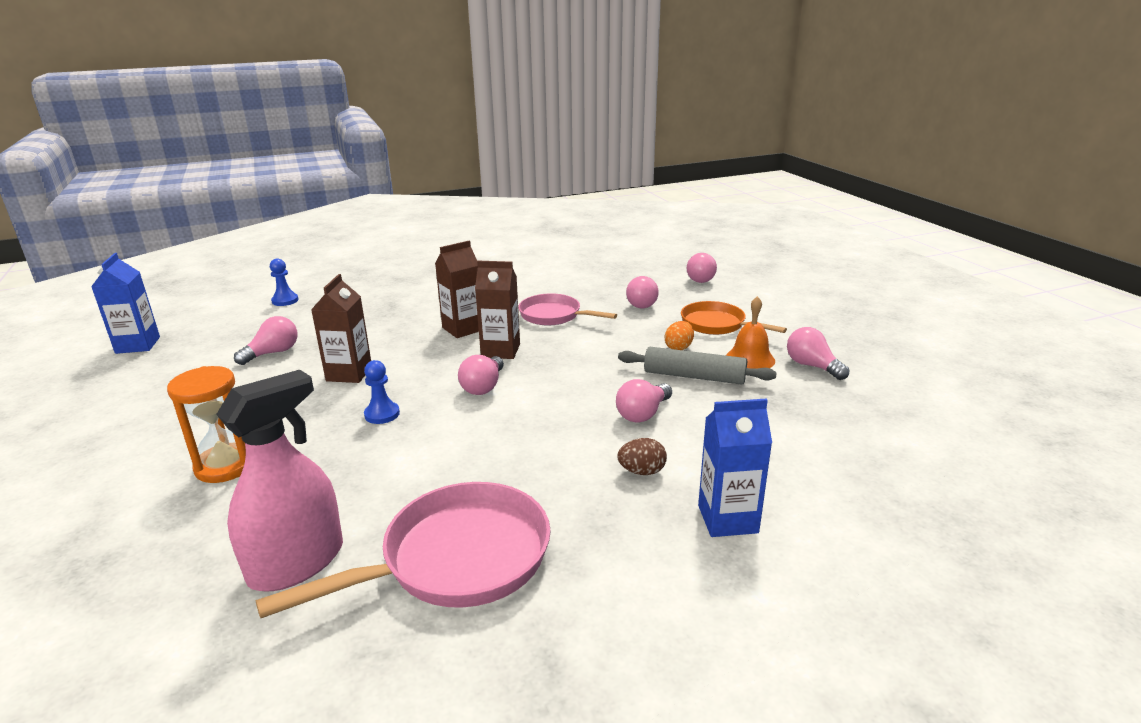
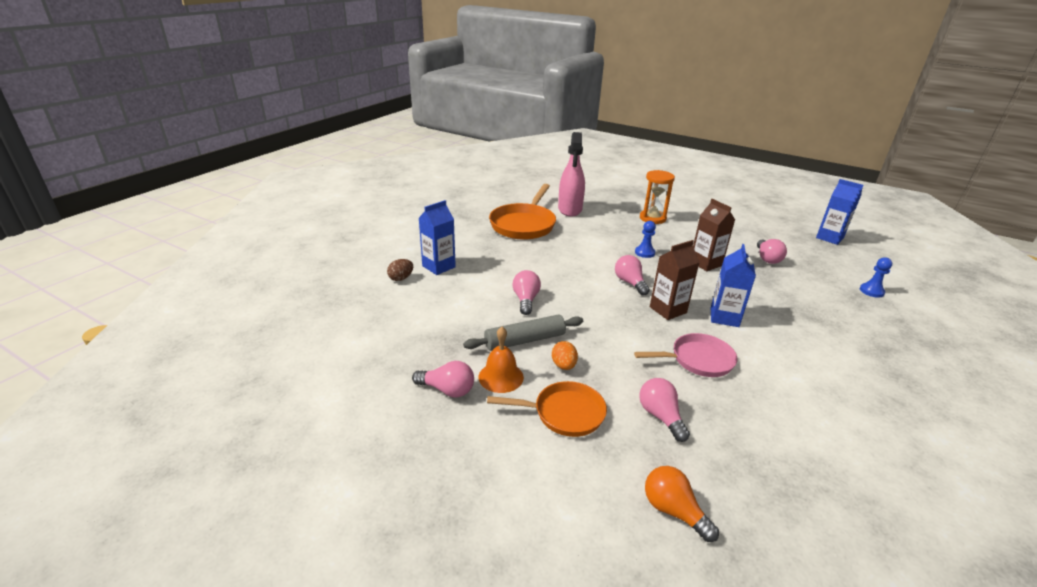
camera: 140 degrees right, 5 degrees up
(456, 559) = (524, 224): pink pan -> orange pan
(463, 329) = (724, 317): brown carton -> blue carton
(642, 471) = (493, 271): brown egg -> brown egg (401, 278)
(698, 278) = (673, 511): pink light bulb -> orange light bulb

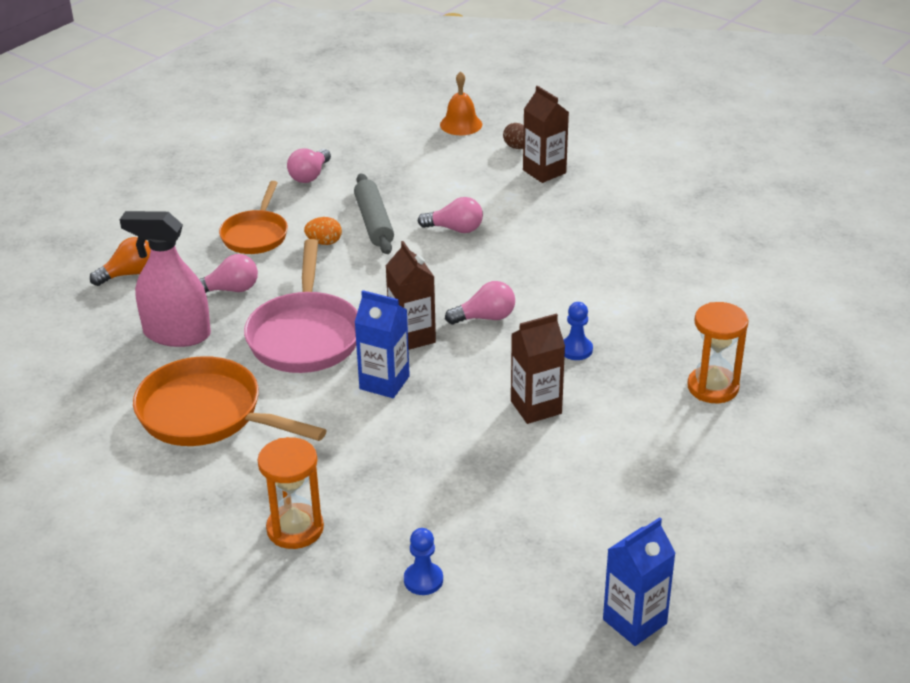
camera: 100 degrees right, 5 degrees up
(438, 266) = (544, 171): blue carton -> brown carton
(501, 377) = (318, 204): orange bell -> orange bell (461, 124)
(524, 224) = (675, 244): orange pan -> orange pan (207, 414)
(570, 209) = (742, 297): pink spray bottle -> pink spray bottle (177, 334)
(697, 360) = (305, 335): pink pan -> pink pan, size x1.56
(767, 258) = (548, 488): pink light bulb -> none
(888, 339) = (295, 529): none -> orange hourglass

